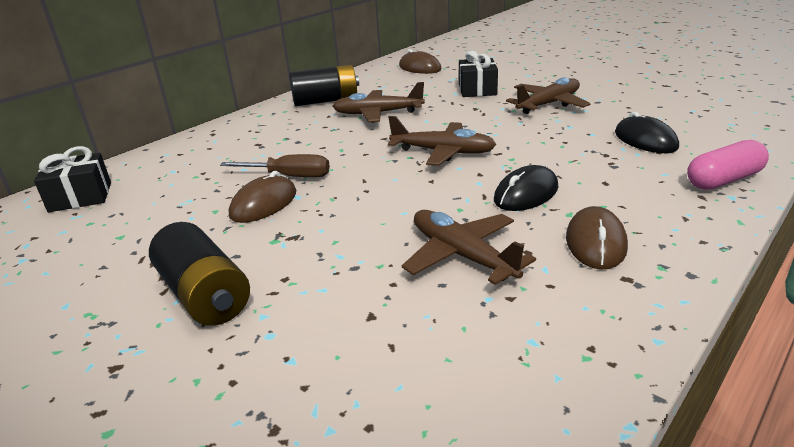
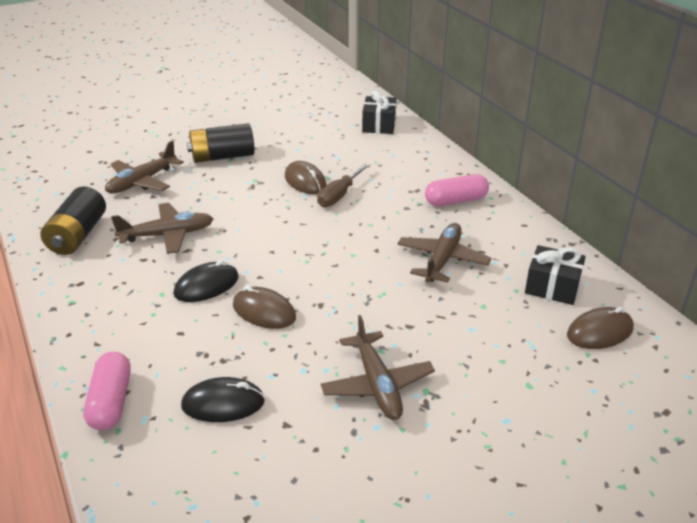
camera: 110 degrees right, 5 degrees up
(272, 125) = (456, 201): none -> pink capsule
(325, 101) = (507, 238): black battery -> black battery (78, 235)
(443, 152) = (316, 271): brown plane -> brown plane (142, 182)
(477, 90) = (471, 349): black gift -> black gift (552, 287)
(526, 194) = (206, 286): black mouse -> black mouse turned 75 degrees clockwise
(595, 242) = (120, 288): brown mouse -> brown mouse (264, 311)

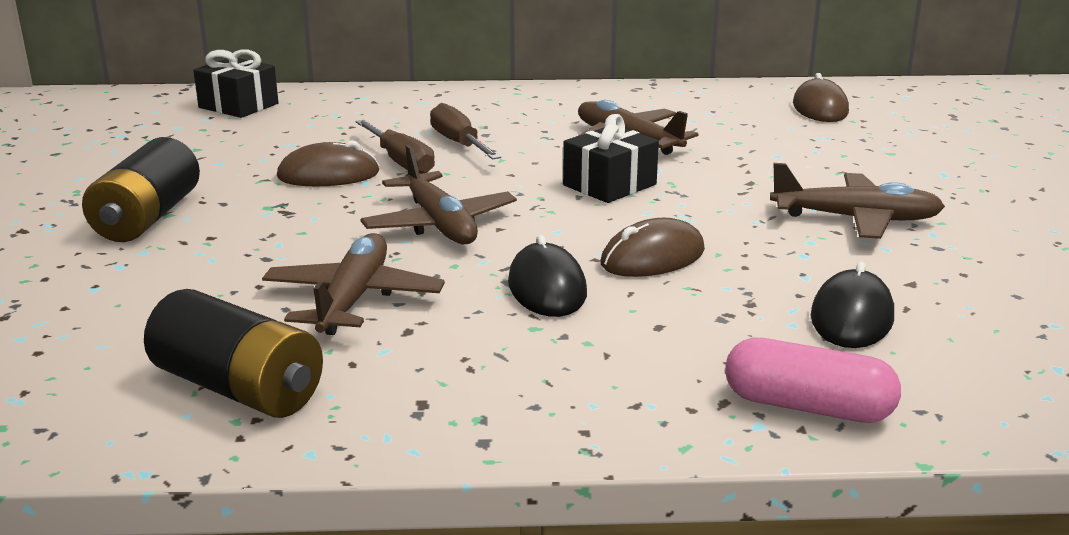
camera: 65 degrees left, 10 degrees down
(142, 182) = (121, 298): brown plane -> brown plane (439, 224)
(383, 204) = (459, 143): none -> brown screwdriver
(456, 201) = (502, 108): pink capsule -> none
(552, 287) = (727, 107): black gift -> black gift (609, 185)

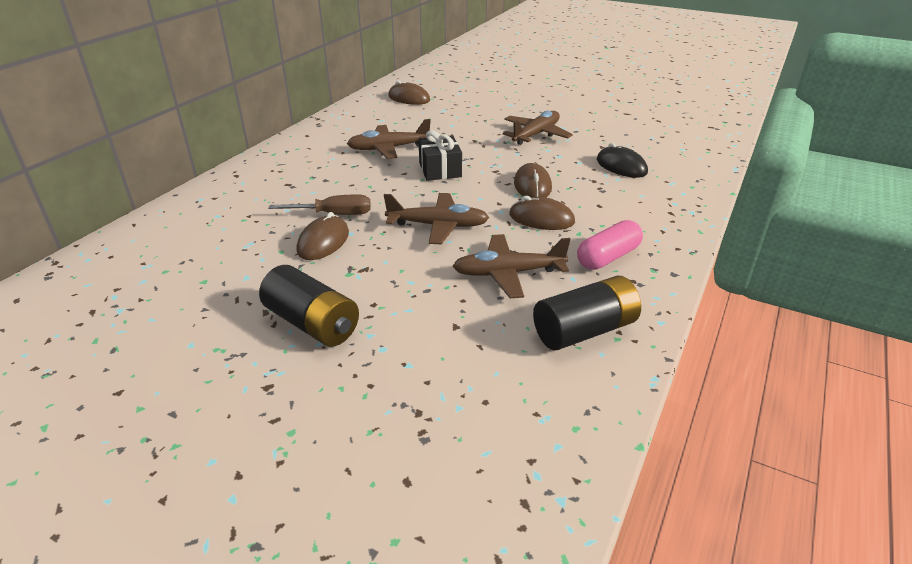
camera: 60 degrees left, 10 degrees up
(238, 106) = (138, 247): black gift -> none
(353, 299) = (508, 273): brown plane -> brown plane turned 45 degrees counterclockwise
(459, 143) = (329, 191): brown screwdriver -> none
(547, 288) = (541, 219): black mouse -> brown mouse
(807, 406) = (684, 198): pink capsule -> pink capsule (608, 257)

